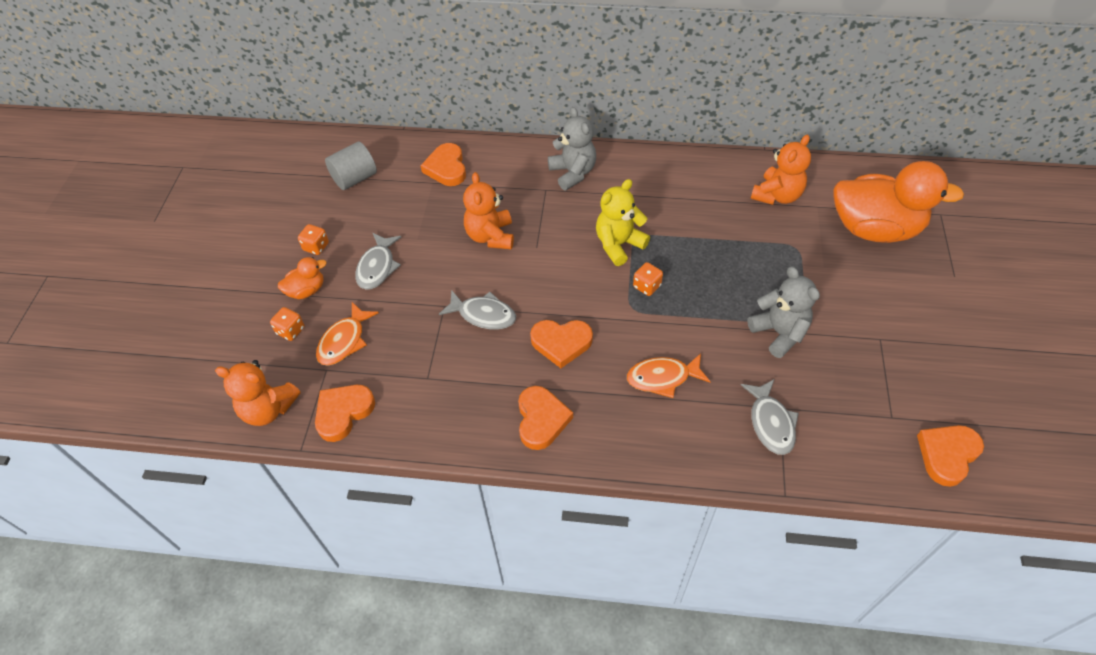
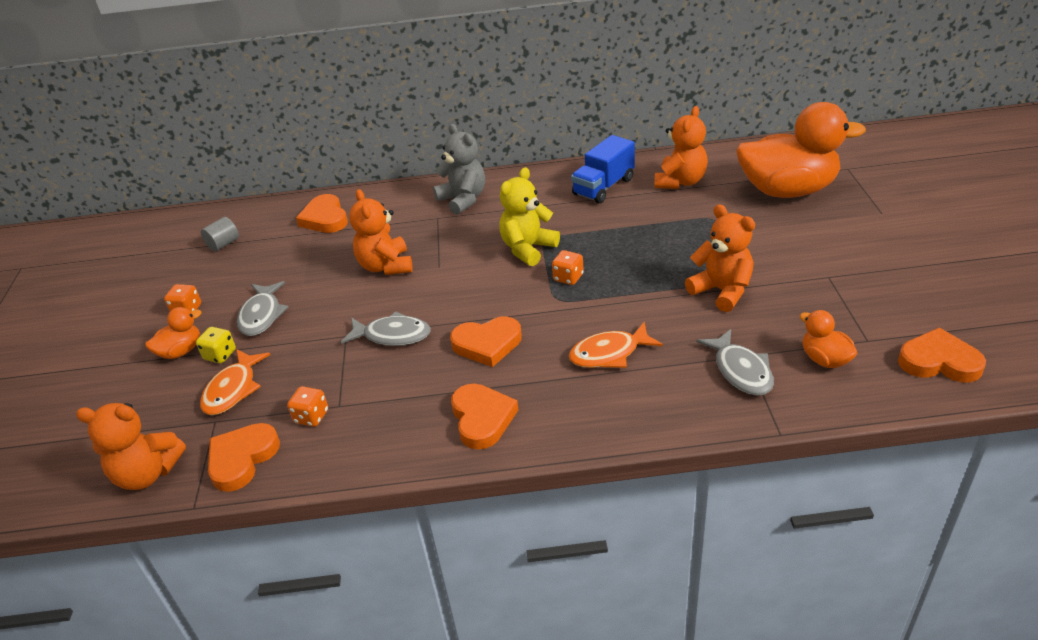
camera: 10 degrees left, 15 degrees down
(290, 331) = (166, 392): orange dice -> orange dice (311, 417)
(338, 302) = (220, 355): none -> yellow dice
(355, 178) = (223, 244): grey cylinder -> grey cylinder, size x0.64
(704, 186) = (603, 187): none -> blue truck
(779, 333) = (722, 291): grey teddy bear -> orange teddy bear
(847, 428) = (824, 359): none -> orange duck
(947, 455) = (939, 361): orange heart -> orange heart turned 75 degrees clockwise

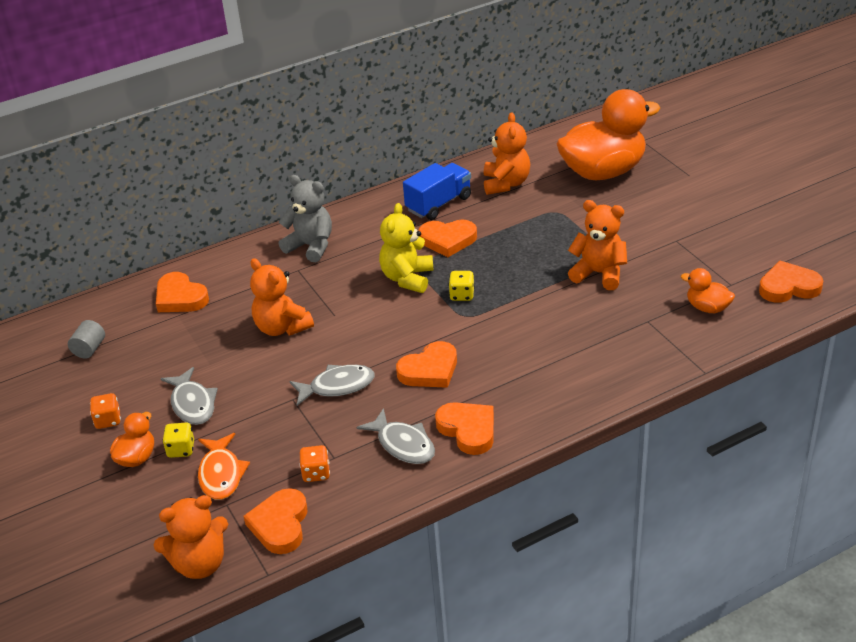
camera: 25 degrees left, 0 degrees up
(568, 278) = (462, 295): orange dice -> yellow dice
(589, 222) = (447, 240): none -> orange heart
(603, 187) = (439, 204): blue truck -> blue truck turned 150 degrees counterclockwise
(609, 353) = (539, 349): orange fish -> none
(741, 371) = (650, 334): grey fish -> grey fish (403, 444)

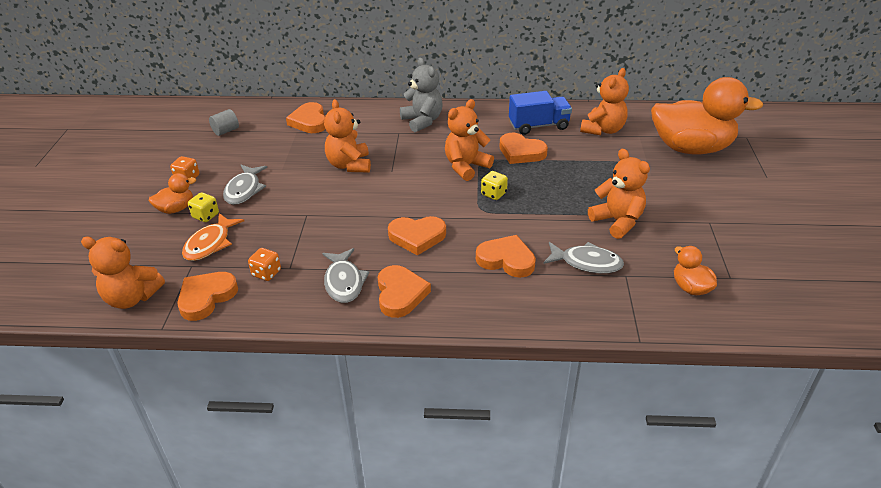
camera: 30 degrees right, 0 degrees up
(337, 386) = (343, 220): grey fish -> grey fish (586, 263)
(407, 278) = (466, 167): yellow teddy bear -> orange teddy bear
(788, 287) = (786, 303): orange heart -> orange heart (506, 260)

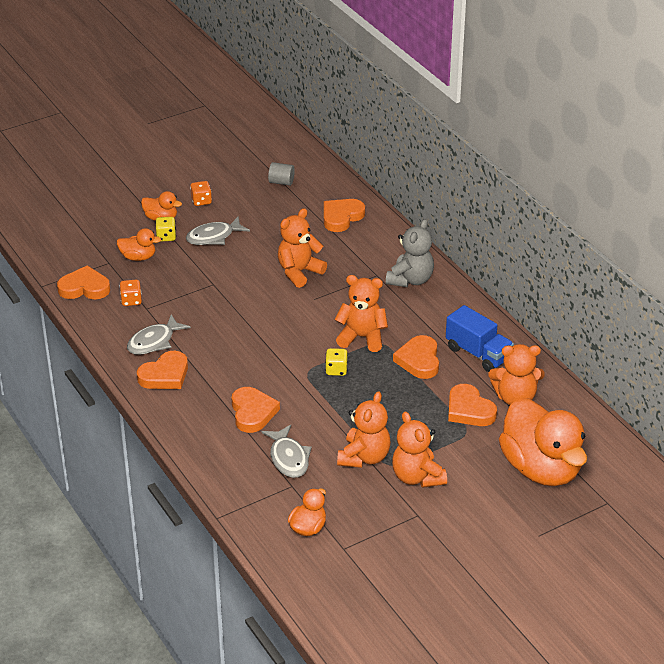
camera: 55 degrees right, 0 degrees up
(132, 298) = (57, 256): orange teddy bear -> orange teddy bear (417, 477)
(210, 244) = (138, 257): orange fish -> orange duck
(417, 237) = (238, 353): orange heart -> orange heart (469, 410)

